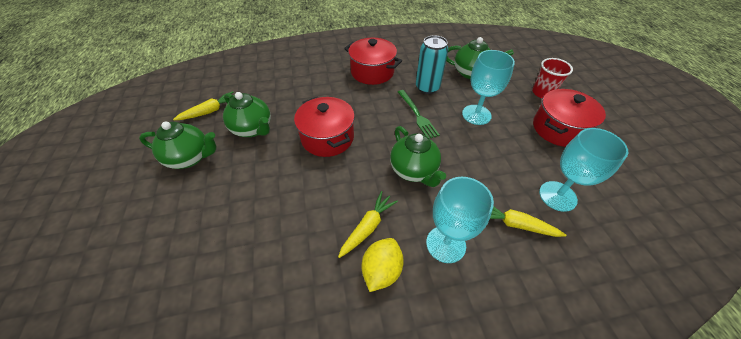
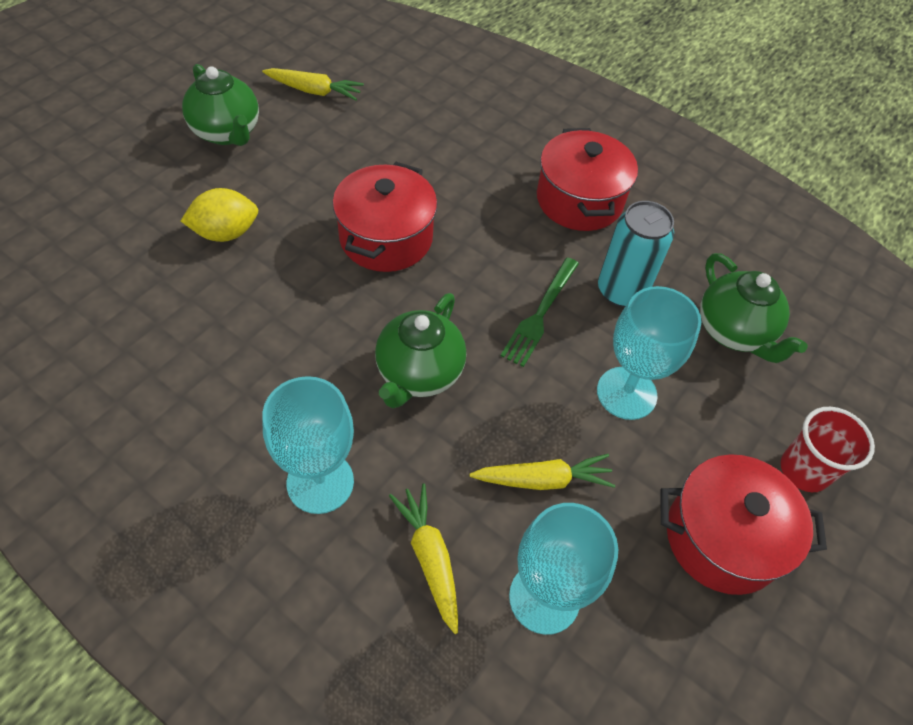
camera: 45 degrees right, 5 degrees up
(253, 129) = (326, 153): green teapot -> none
(368, 227) = (275, 377): yellow carrot -> yellow carrot (543, 480)
(381, 270) = (223, 430): yellow lemon -> yellow lemon (225, 233)

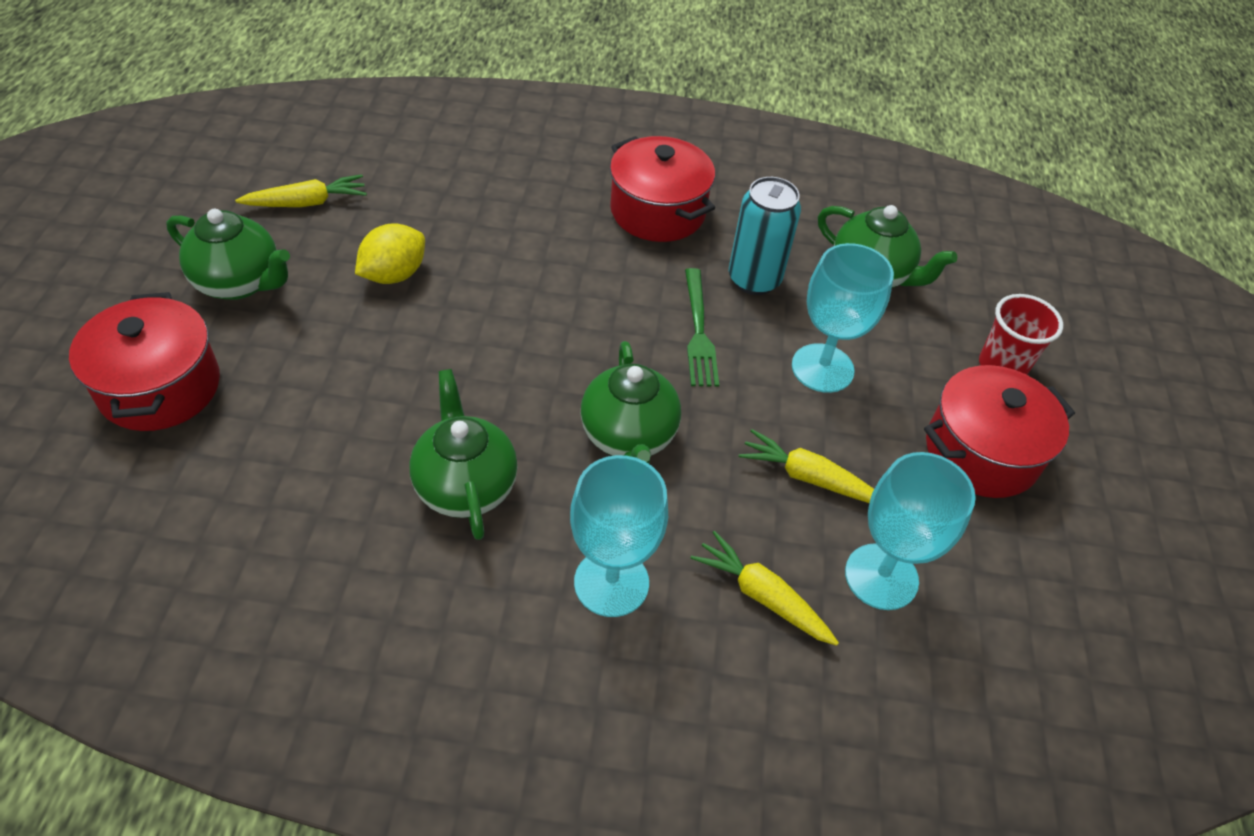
camera: 30 degrees left, 5 degrees down
(225, 233) = (322, 388): yellow lemon -> yellow lemon (394, 275)
(270, 353) = (465, 486): none -> green teapot
(386, 238) = (499, 322): red pot -> red pot (160, 387)
(543, 480) = (808, 477): yellow carrot -> yellow carrot turned 120 degrees counterclockwise

